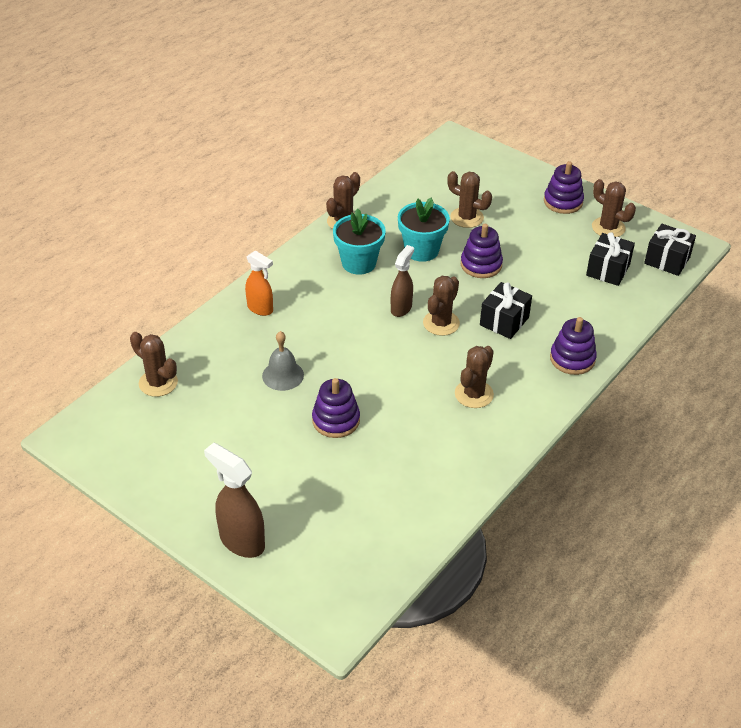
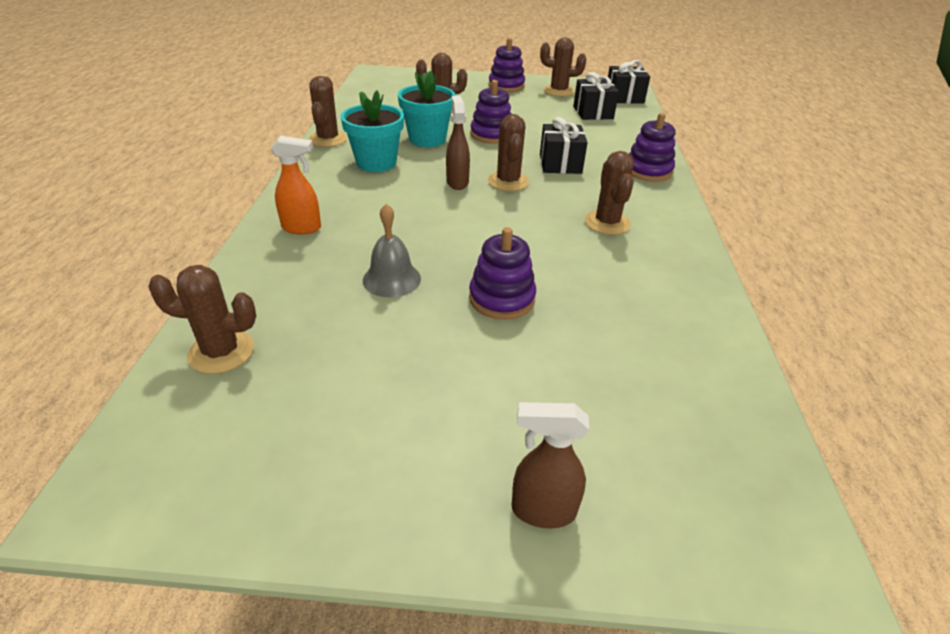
camera: 35 degrees left, 5 degrees down
(241, 541) = (542, 510): brown spray bottle -> brown spray bottle, size x0.67

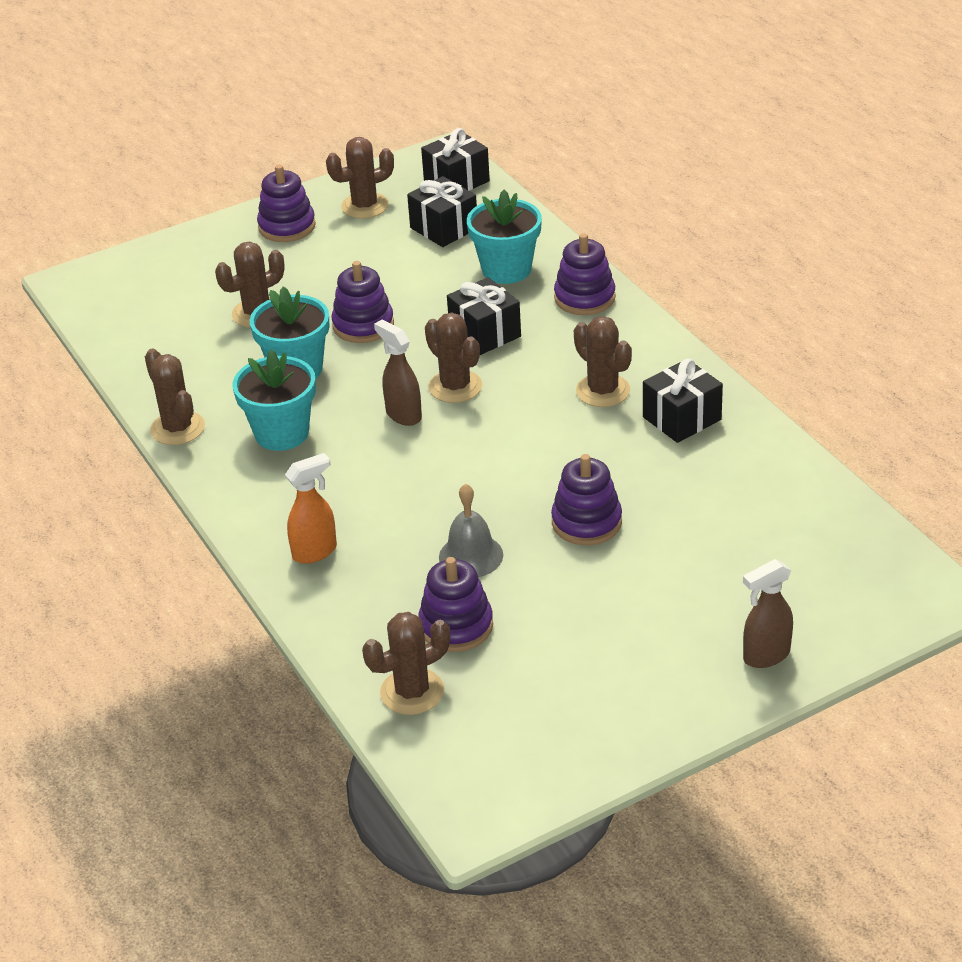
camera: 30 degrees left, 0 degrees up
(317, 321) = (456, 626): none -> purple stacking toy
(610, 141) = (506, 269): none -> turquoise flower pot
(652, 264) = (681, 418): none -> black gift

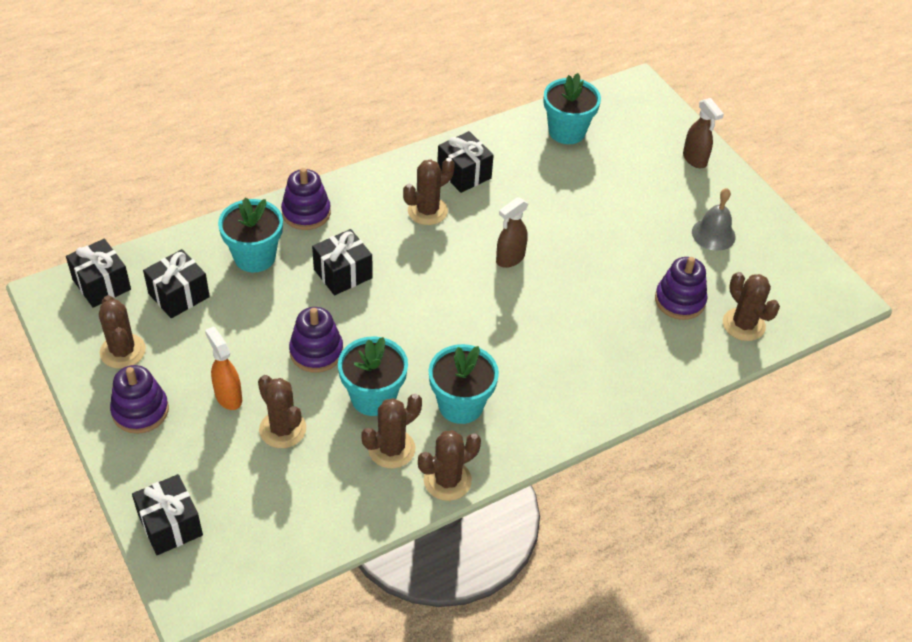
camera: 95 degrees left, 10 degrees up
(149, 261) = (170, 525): none -> black gift
(315, 552) = (606, 380): orange spray bottle -> orange spray bottle (228, 396)
(403, 415) = (444, 326): brown spray bottle -> brown spray bottle (510, 259)
(455, 387) = (411, 294): brown cactus -> brown cactus (391, 449)
(471, 556) = (609, 291): grey bell -> grey bell (713, 234)
(586, 522) = (573, 229): purple stacking toy -> none
(797, 514) = (567, 131): none -> turquoise flower pot

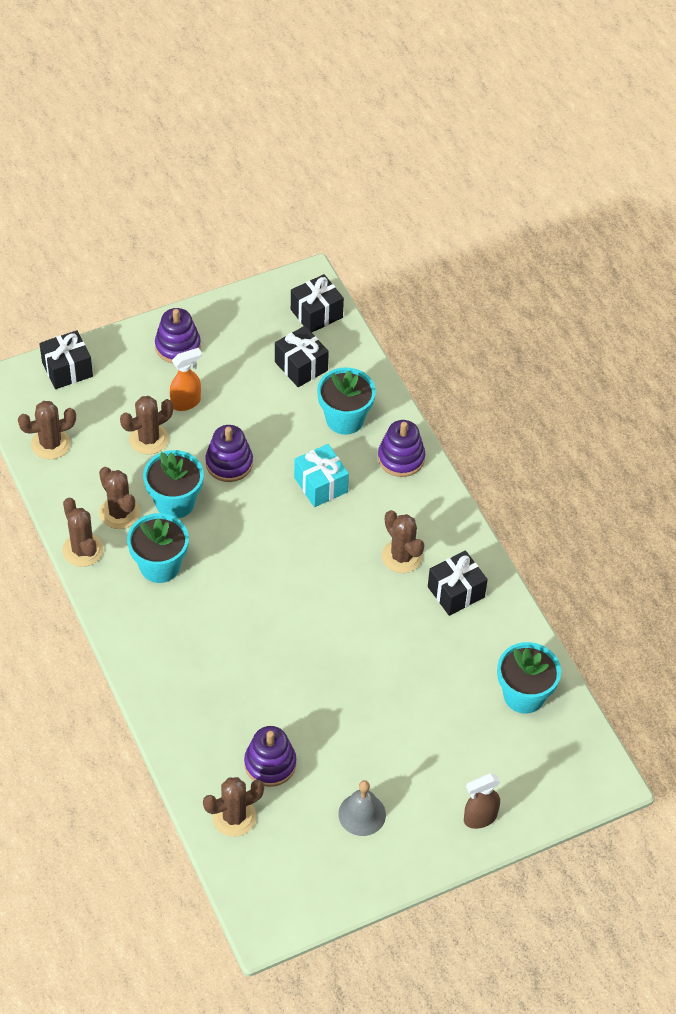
camera: 95 degrees right, 5 degrees up
(123, 351) = (241, 332): brown cactus -> brown cactus (50, 444)
(343, 274) = (320, 485): black gift -> turquoise gift
(510, 259) = (334, 621): brown spray bottle -> none

